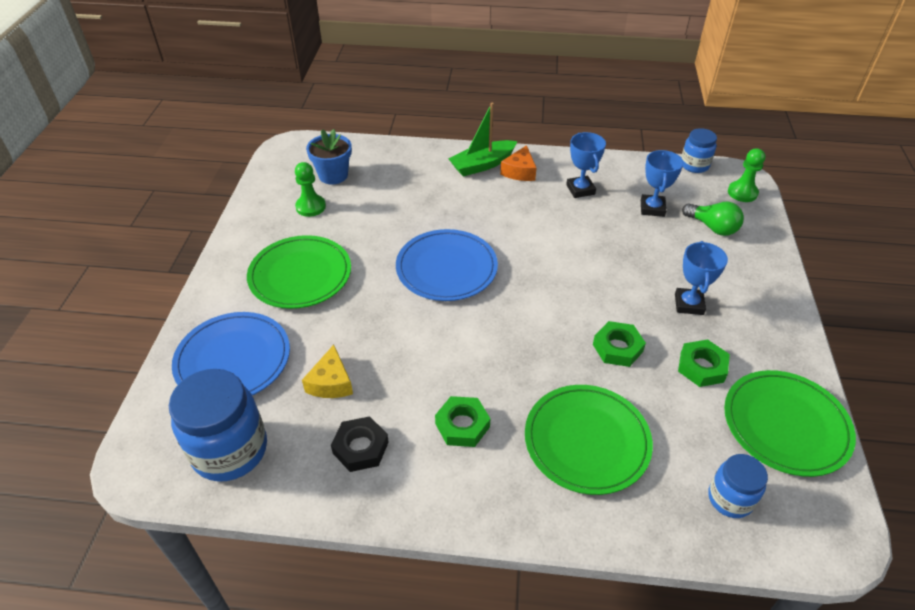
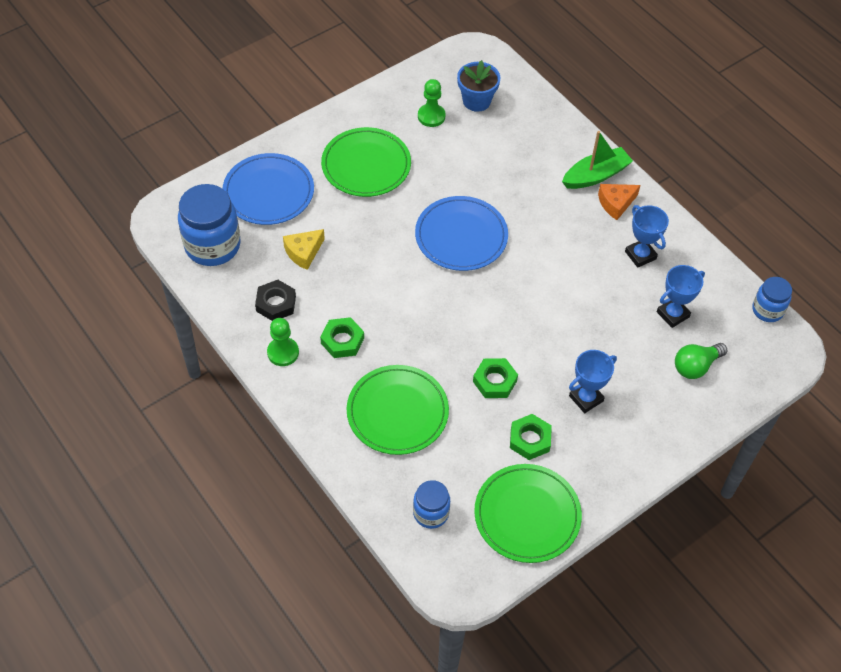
camera: 45 degrees right, 10 degrees up
(482, 165) = (595, 175): green boat -> green boat turned 135 degrees clockwise
(580, 189) = (640, 255): blue trophy -> blue trophy turned 60 degrees counterclockwise
(712, 227) = (695, 366): green light bulb -> green light bulb turned 60 degrees clockwise
(742, 193) = (768, 363): green pawn -> green pawn (283, 352)

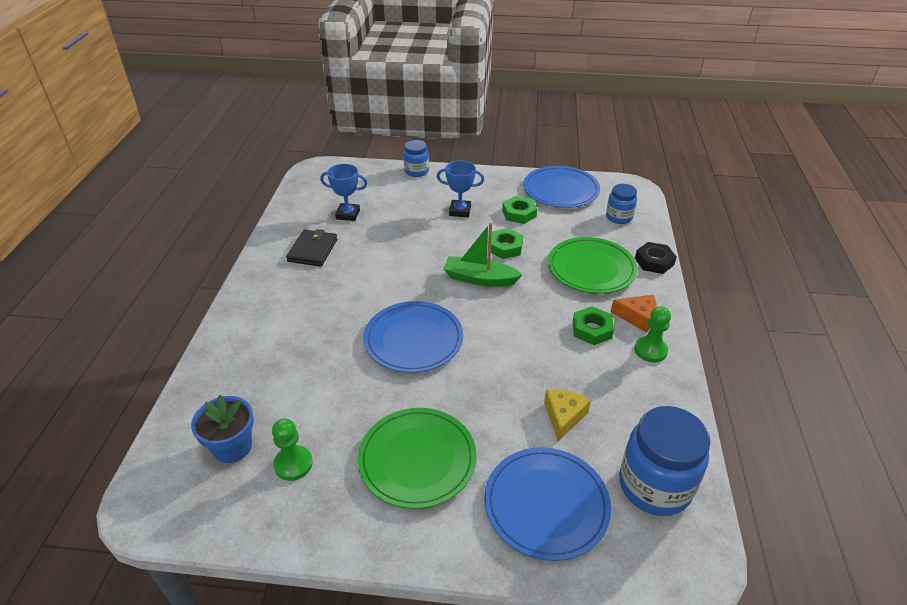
camera: 135 degrees left, 15 degrees down
(276, 303) = (627, 390): black nut -> black nut (654, 261)
(303, 252) = (563, 416): yellow cheese -> yellow cheese turned 75 degrees counterclockwise
(527, 515) = (561, 190): green plate -> blue plate
(595, 175) = (253, 313): green boat -> green boat (479, 279)
(616, 203) = (273, 287): orange cheese -> orange cheese (637, 317)
(640, 255) = (313, 250): blue trophy -> black wallet
(695, 366) = (376, 190): green light bulb -> none
(767, 310) = (295, 187): blue jar -> blue jar (416, 171)

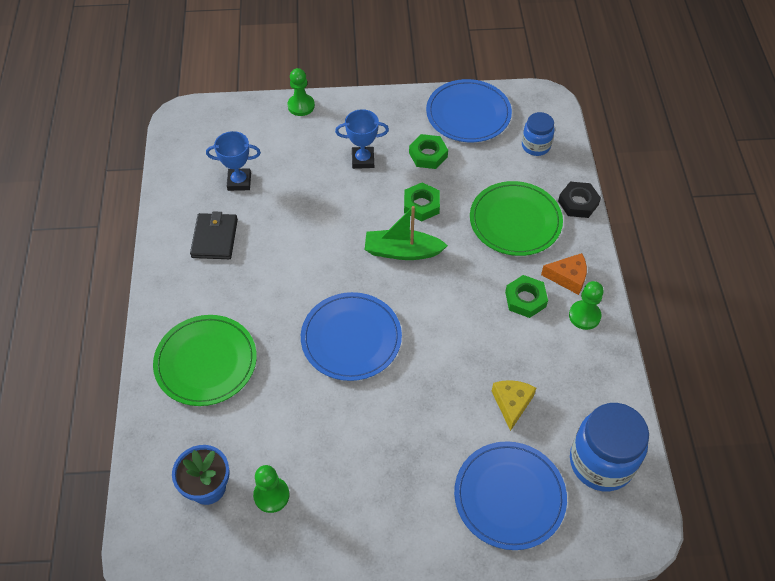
camera: 10 degrees left, 15 degrees up
(416, 171) = (301, 106): blue jar -> green pawn
(417, 459) = (385, 471): green plate -> green plate (206, 362)

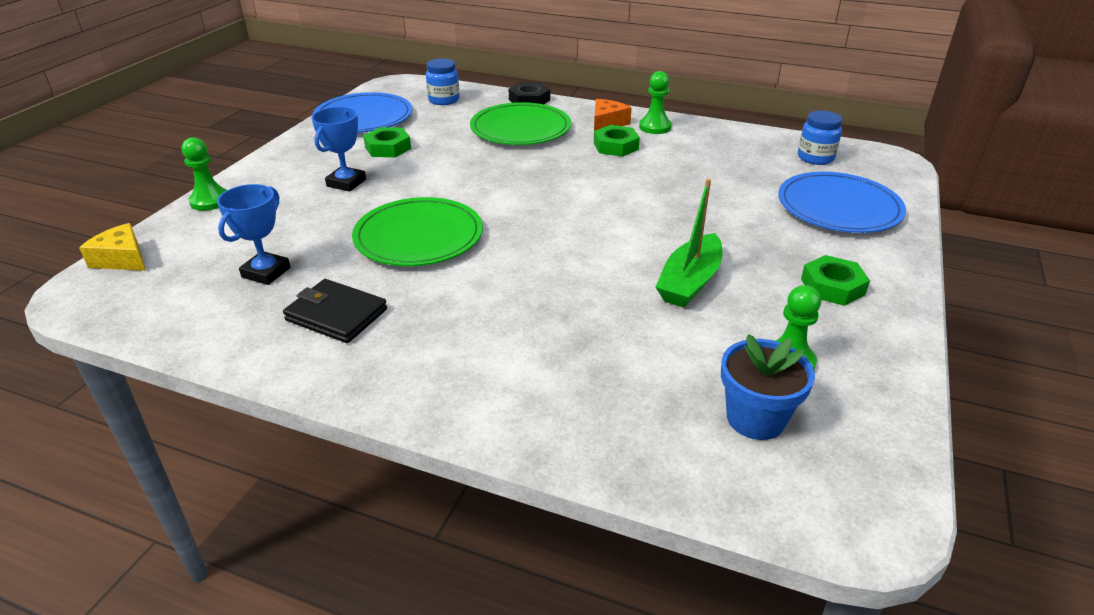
camera: 65 degrees left, 20 degrees down
(206, 362) = (542, 371): green plate -> green plate (418, 237)
(351, 338) = (589, 248): blue plate -> none
(402, 251) = (498, 191): green boat -> green boat (690, 282)
(421, 205) = (449, 166): green nut -> green nut (832, 286)
(512, 403) = (732, 181): yellow cheese -> yellow cheese (122, 259)
(601, 462) = (815, 158): blue jar -> blue jar, size x0.56

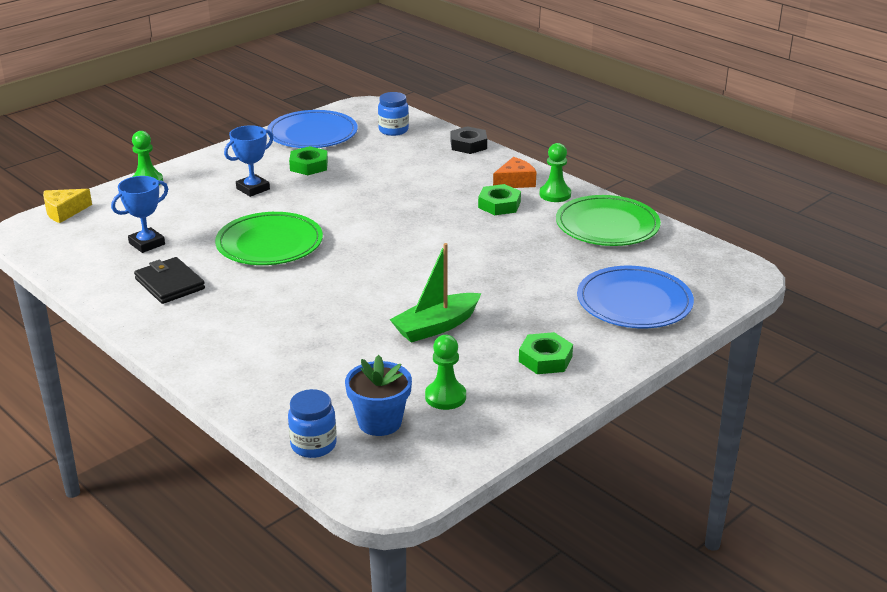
camera: 25 degrees right, 5 degrees down
(122, 259) = (64, 212): yellow cheese -> yellow cheese turned 90 degrees counterclockwise
(520, 129) = (433, 171): green plate -> green plate (607, 225)
(815, 158) = (671, 255): blue jar -> blue jar (313, 445)

